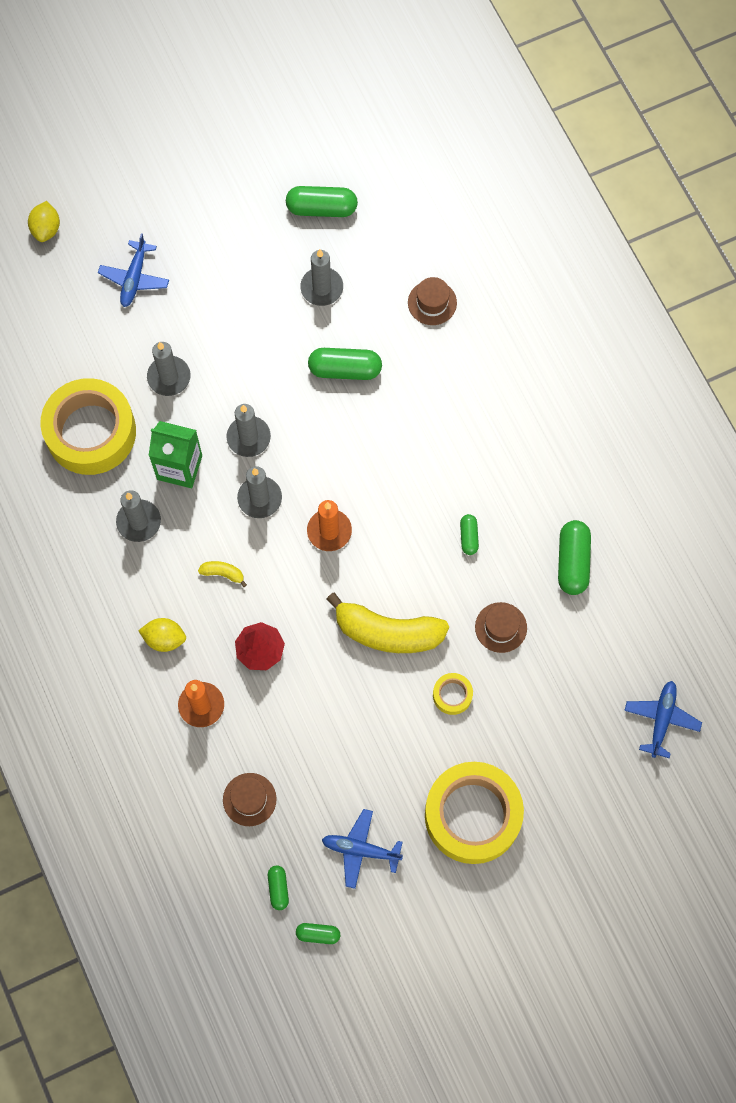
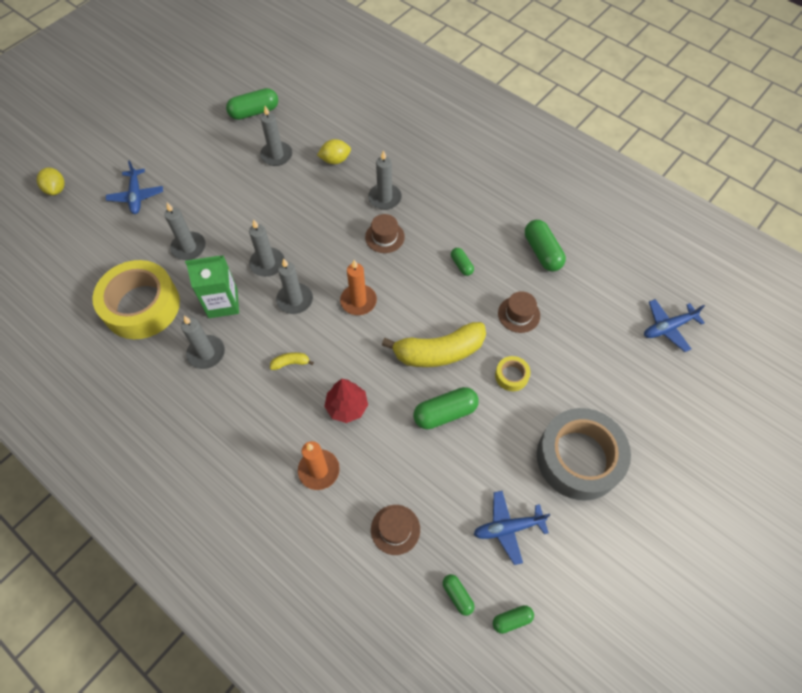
camera: 25 degrees left, 10 degrees down
(164, 639) = (265, 431): yellow lemon -> yellow lemon (335, 160)
(345, 369) = (317, 196): green capsule -> green capsule (445, 413)
(424, 407) = (385, 198): none -> grey candle
(432, 303) = (357, 137): brown hat -> brown hat (384, 237)
(472, 815) = (579, 458): yellow tape -> grey tape
(661, 719) = (668, 328): blue plane -> blue plane turned 105 degrees counterclockwise

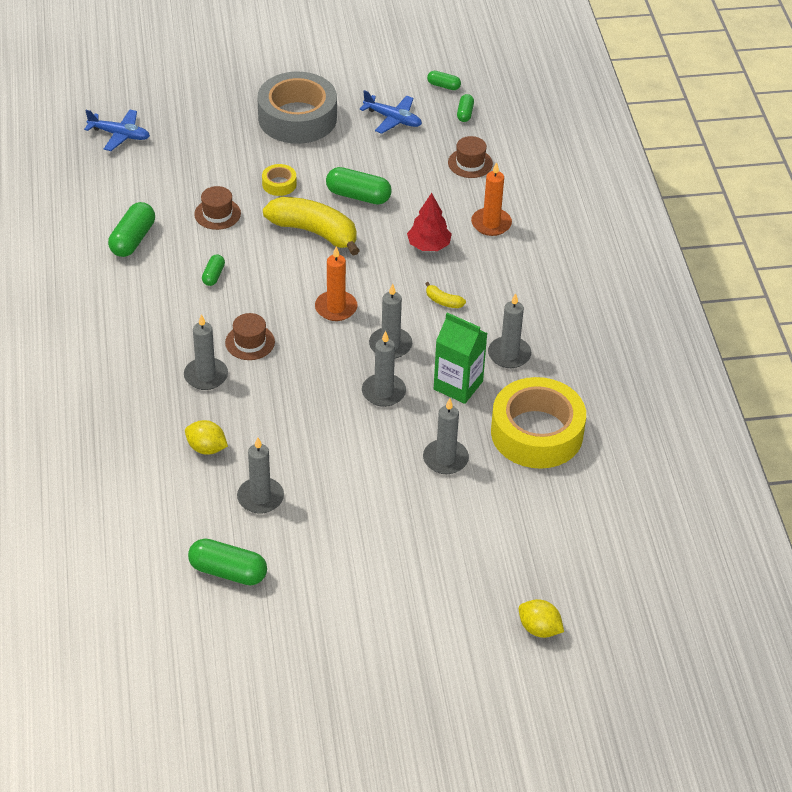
camera: 140 degrees left, 15 degrees down
(56, 189) = (539, 629): yellow lemon -> yellow lemon turned 75 degrees counterclockwise
(136, 196) = (454, 555): blue plane -> none

